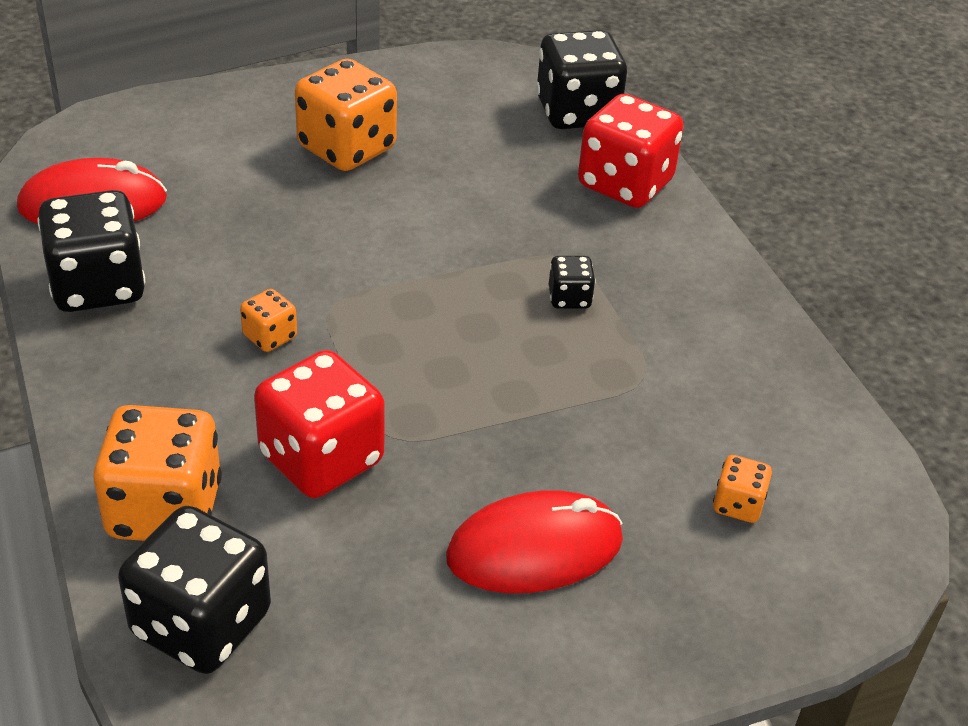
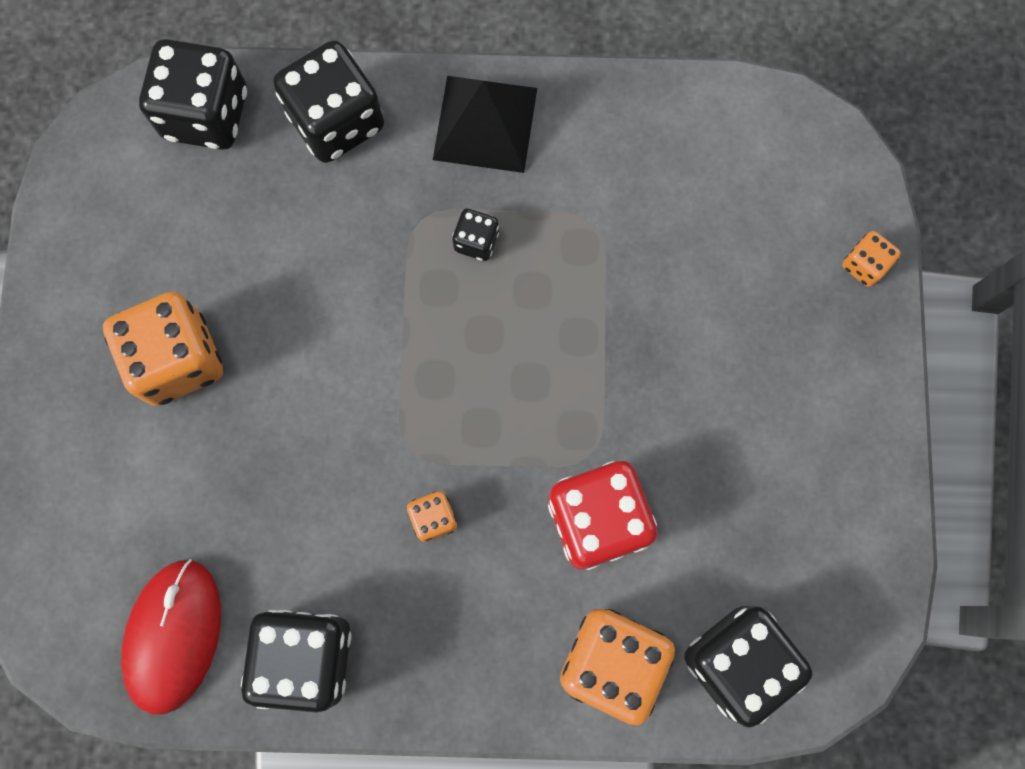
camera: 65 degrees left, 35 degrees up
(534, 548) = (744, 388): red mouse -> none
(625, 184) = (336, 121): red dice -> black dice
(693, 275) = (485, 123): none -> black pyramid
(738, 505) = (751, 219): orange dice -> orange dice (864, 265)

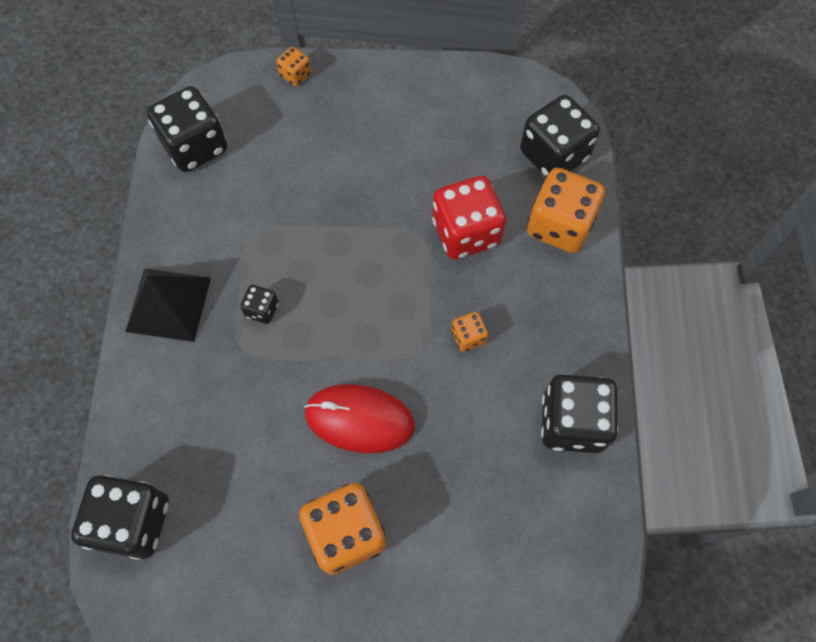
camera: 90 degrees left, 10 degrees down
(173, 635) = (563, 522): red mouse -> red mouse (359, 419)
(336, 121) = (153, 414): black dice -> black dice (195, 146)

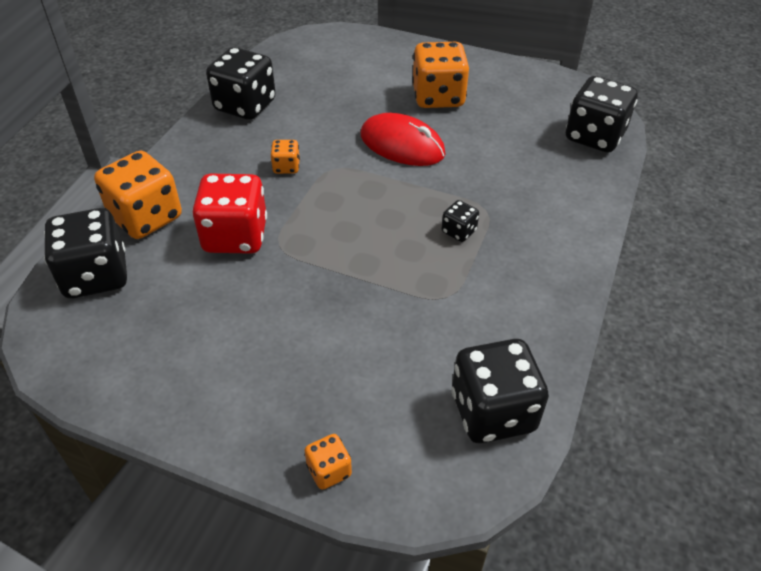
camera: 160 degrees left, 20 degrees down
(168, 304) = (550, 260): black pyramid -> none

